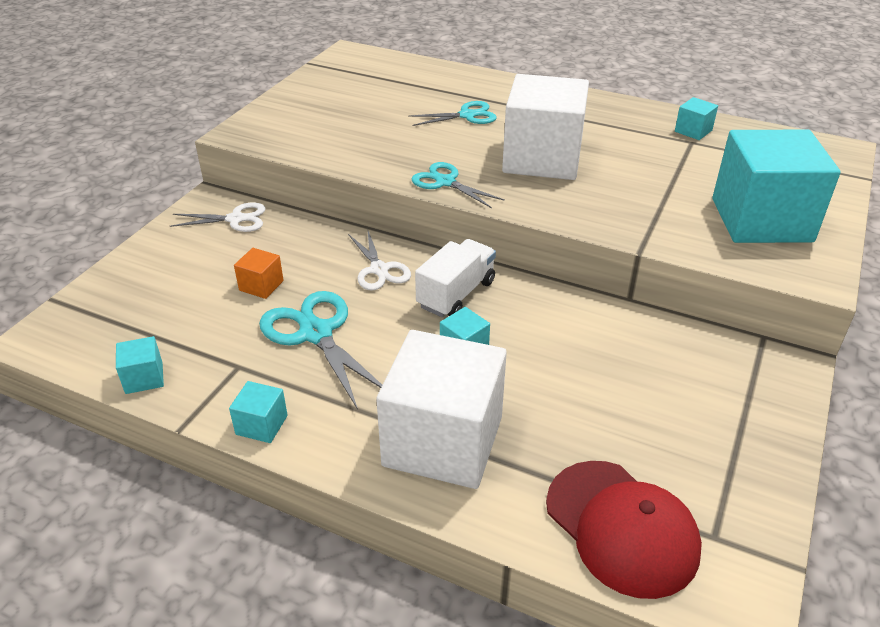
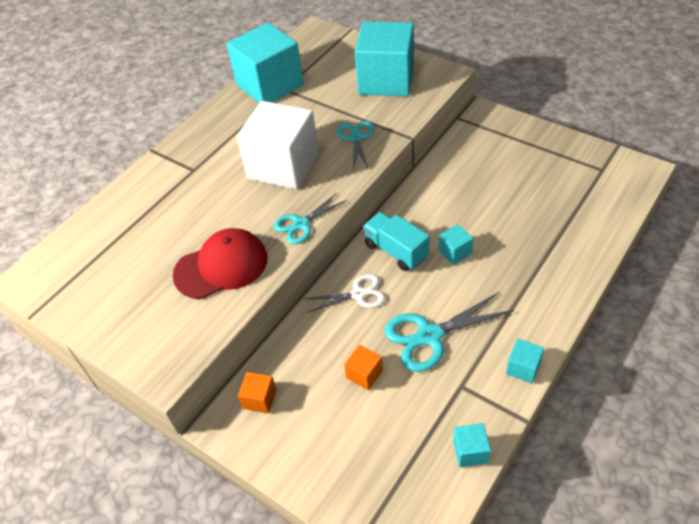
camera: 75 degrees left, 10 degrees up
(235, 219) = (260, 399): white scissors -> orange cube
(443, 441) = (538, 270): white cube -> none
(456, 294) = (396, 251): white truck -> turquoise truck
(467, 115) = (198, 202): turquoise scissors -> turquoise scissors (356, 138)
(621, 527) = (599, 202): red cap -> red cap (221, 266)
(693, 131) = (270, 85): turquoise cube -> turquoise cube, size x2.46

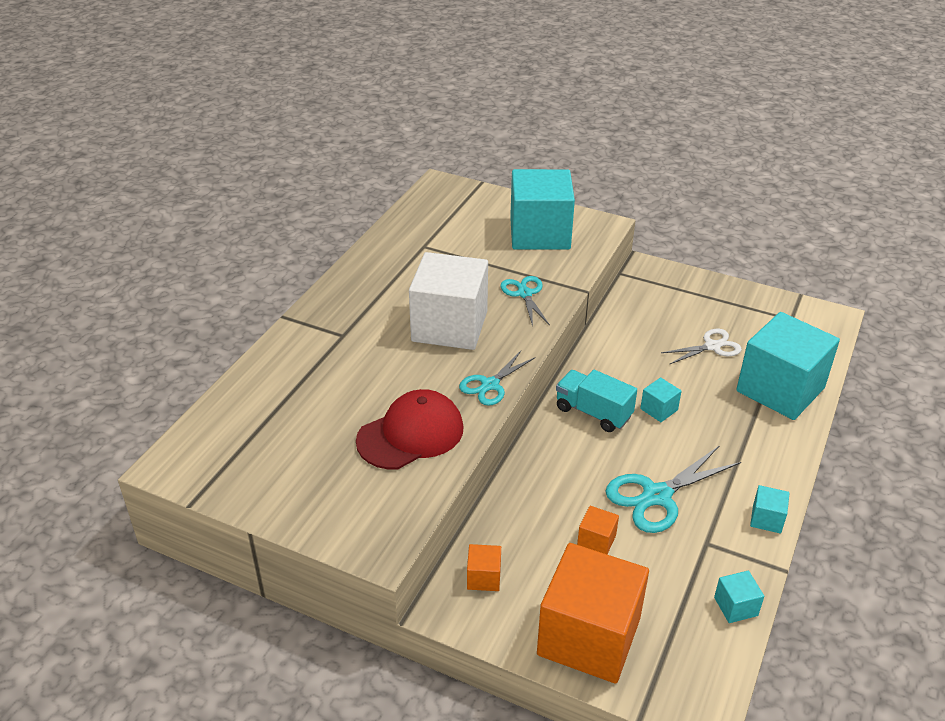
camera: 15 degrees left, 10 degrees down
(270, 85) = (405, 242): turquoise cube -> turquoise cube (780, 389)
(332, 465) = (589, 637): none -> orange cube
(358, 294) = (564, 460): white scissors -> white scissors (712, 346)

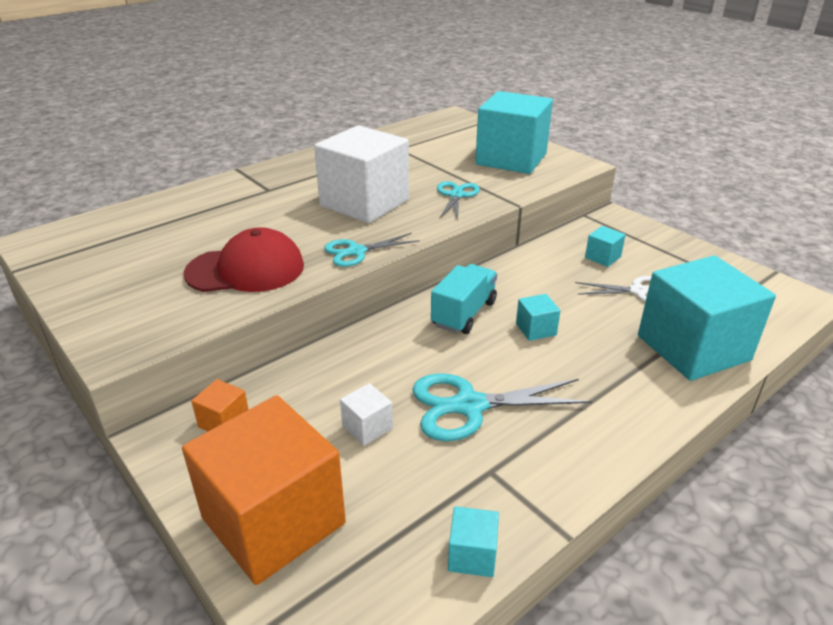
camera: 25 degrees right, 5 degrees down
(593, 412) = (464, 314): turquoise truck -> turquoise truck turned 60 degrees clockwise
(596, 541) = (367, 427): orange cube -> white cube
(766, 519) = (584, 471): turquoise cube -> turquoise cube (602, 257)

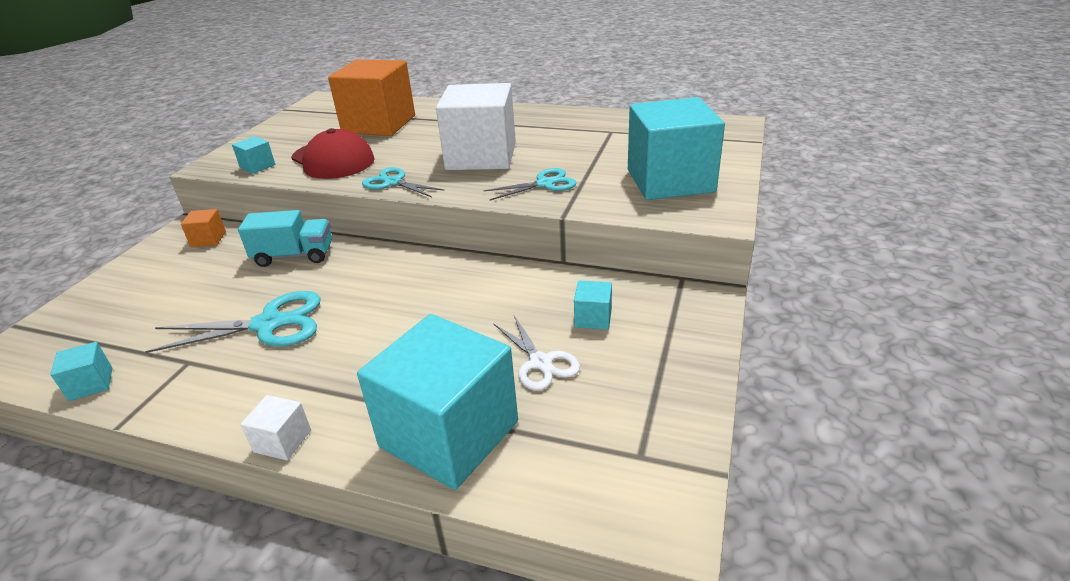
camera: 60 degrees right, 0 degrees up
(273, 520) = (116, 294): orange cube -> orange cube (379, 124)
(367, 427) = (223, 290): white cube -> white cube (282, 441)
(464, 314) = (405, 276): turquoise truck -> turquoise truck (294, 256)
(469, 406) = (269, 324): turquoise scissors -> turquoise scissors turned 120 degrees clockwise
(536, 329) = (408, 320): turquoise cube -> turquoise cube (257, 166)

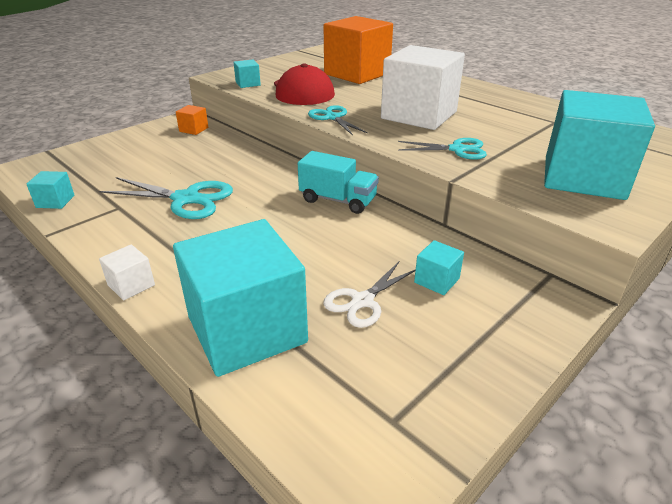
camera: 25 degrees right, 0 degrees up
(294, 256) = (239, 157): turquoise truck -> turquoise truck (338, 200)
(540, 362) = (362, 301): white scissors -> white scissors turned 45 degrees clockwise

